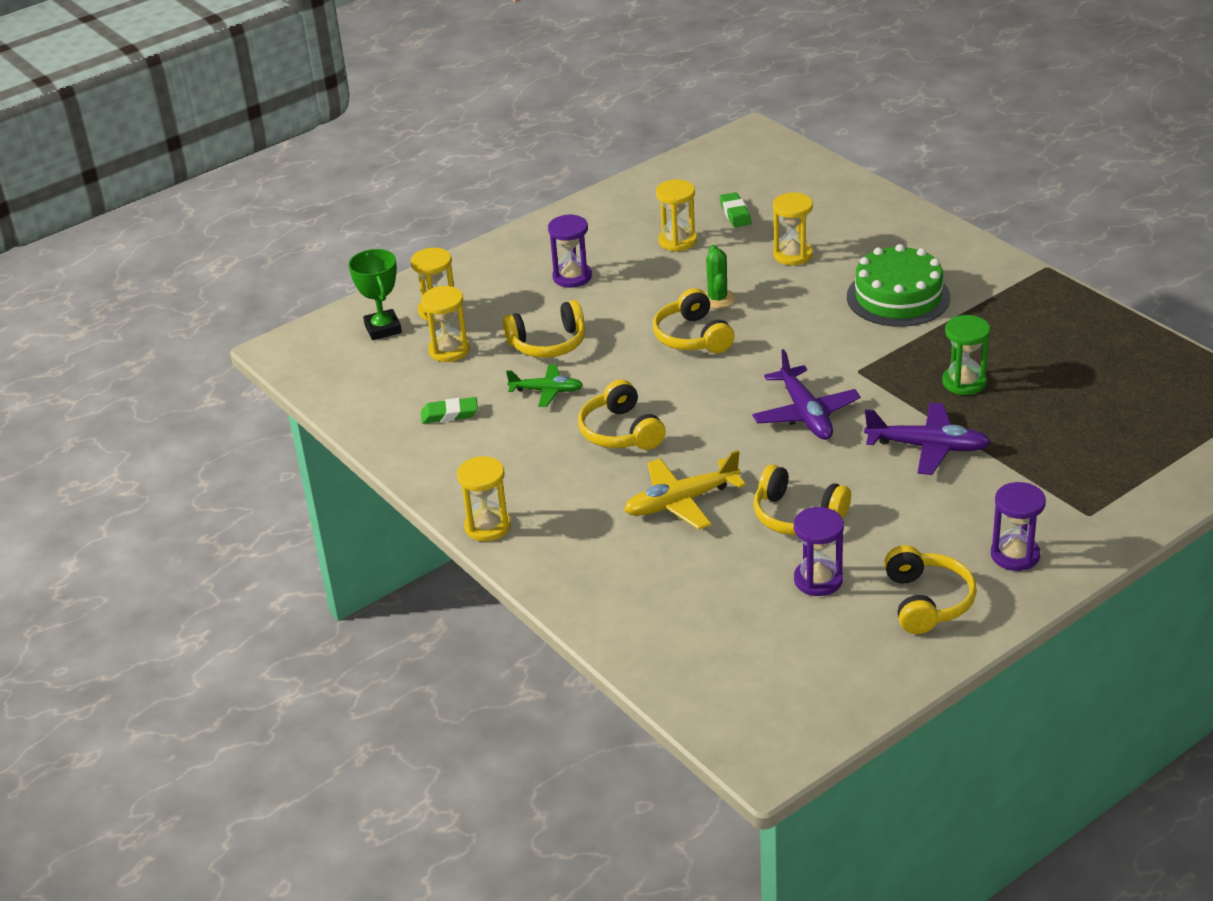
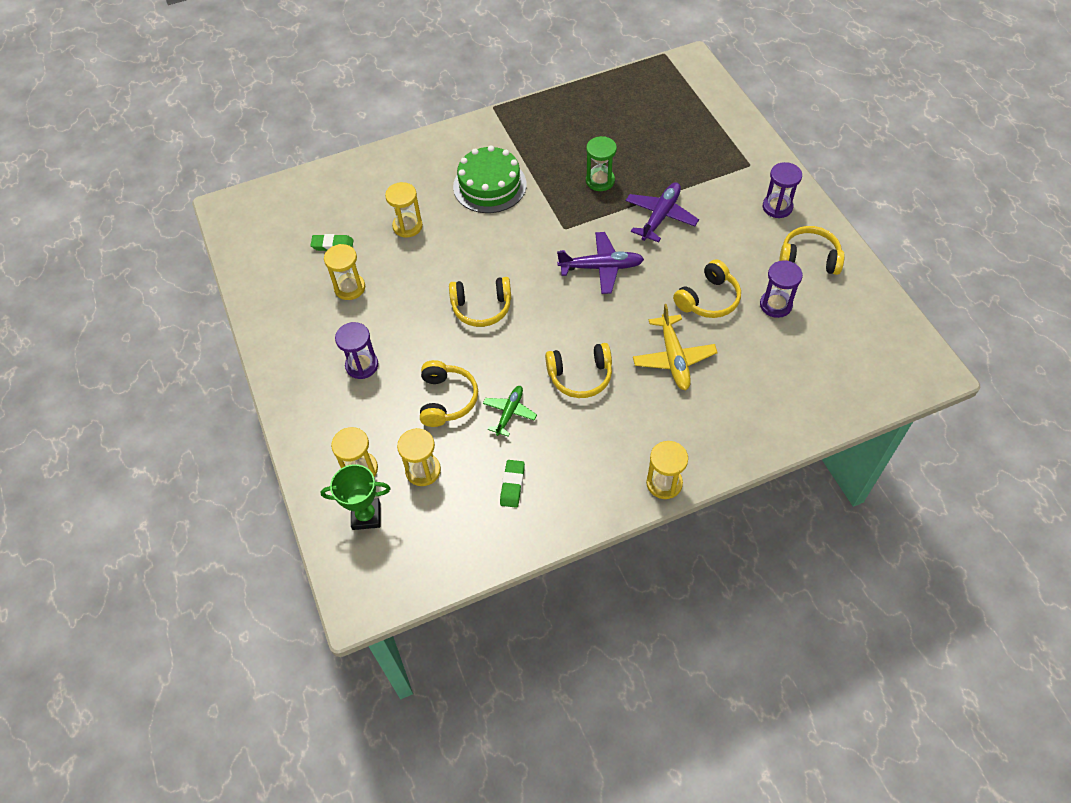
camera: 75 degrees left, 20 degrees up
(717, 299) = (441, 282): green cactus -> none

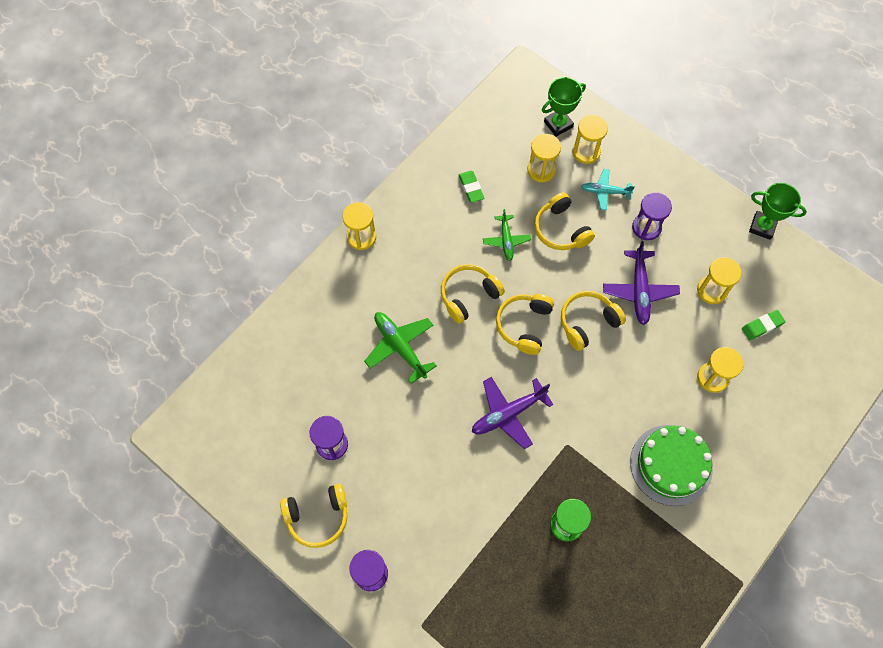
camera: 150 degrees right, 10 degrees up
(255, 320) = (762, 227): none -> green trophy
(374, 417) = (605, 192): none -> turquoise plane
(660, 216) = (483, 504): purple plane -> purple plane (639, 290)
(673, 358) = (400, 347): yellow plane -> green plane
(708, 299) = (395, 423): yellow headphones -> yellow headphones (524, 325)

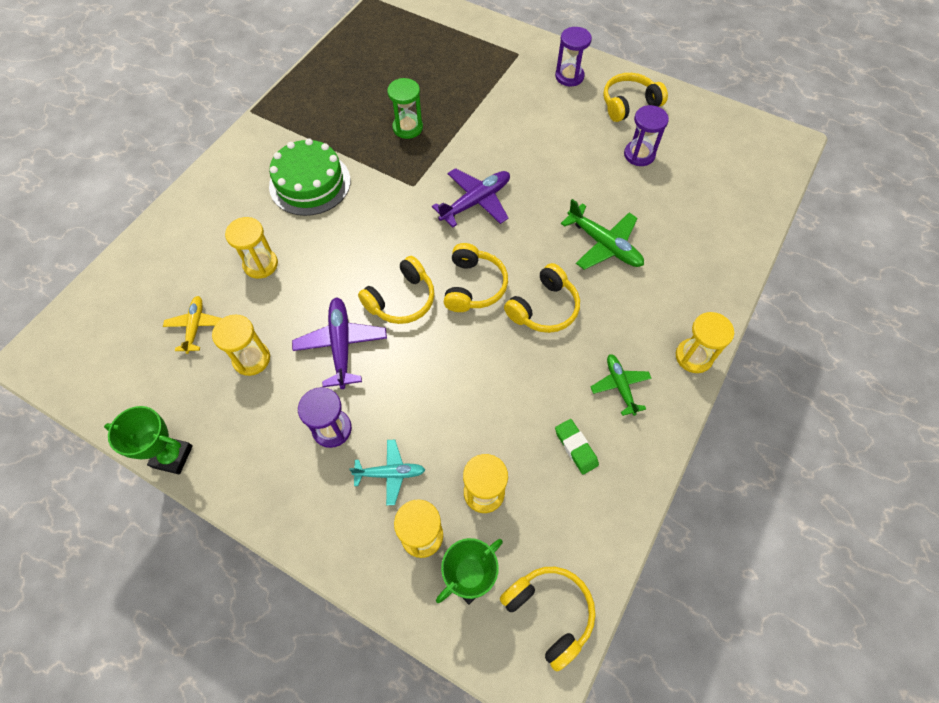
camera: 170 degrees right, 5 degrees down
(506, 240) = (513, 382): green plane -> green plane (620, 386)
(561, 229) = (445, 407): yellow headphones -> yellow headphones (549, 612)
(762, 326) = (195, 327): green eraser -> yellow plane

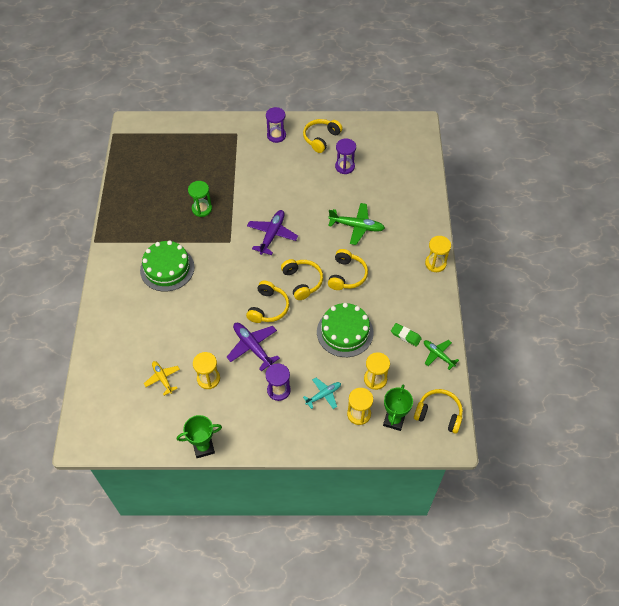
camera: 30 degrees left, 5 degrees down
(260, 264) = (174, 327): yellow hourglass -> none
(486, 392) = (345, 332): none -> green cake
(620, 386) = (409, 296): green plane -> green plane (438, 355)

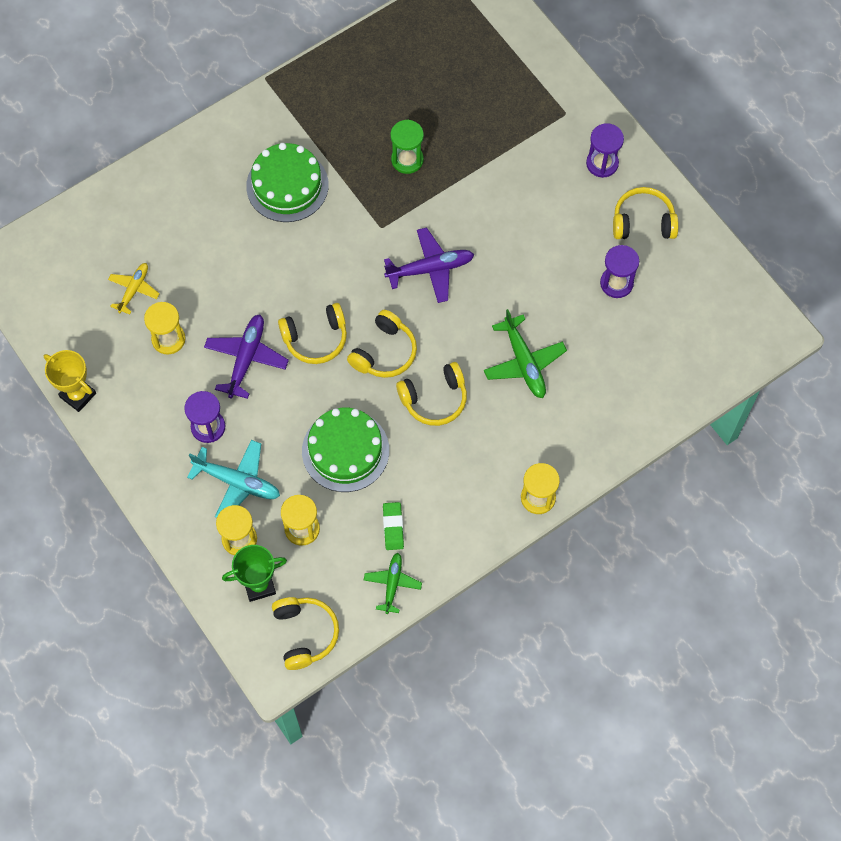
camera: 55 degrees right, 10 degrees up
(203, 447) = (78, 395): green trophy -> yellow trophy
(323, 395) = (237, 482): turquoise plane -> turquoise plane, size x1.55

